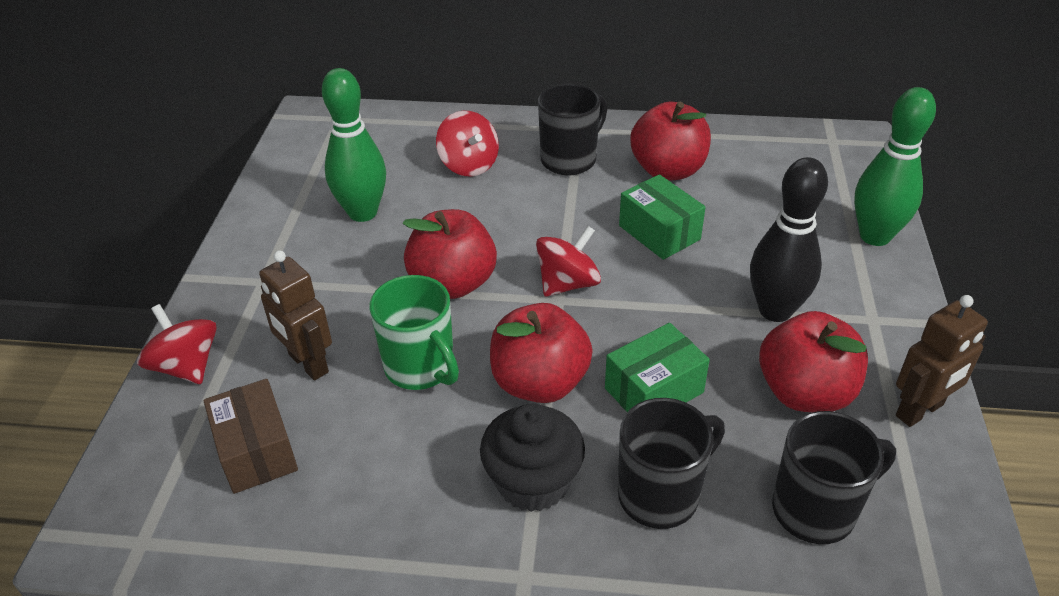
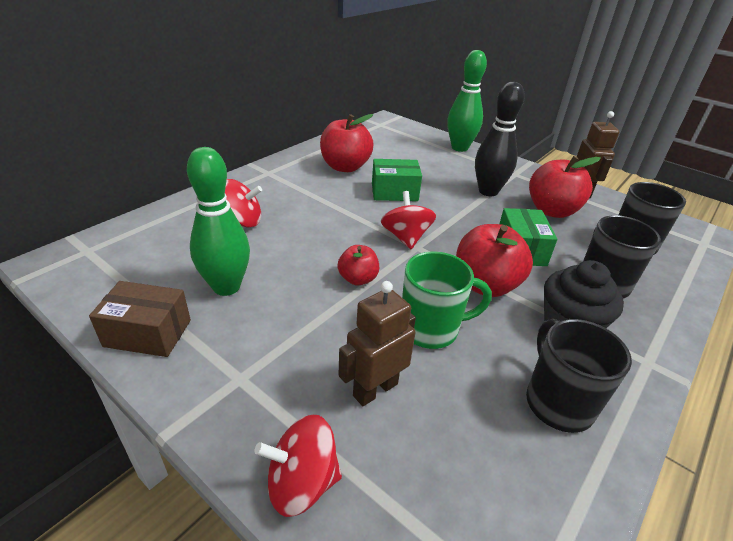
camera: 60 degrees left, 5 degrees down
(256, 451) = (456, 466): brown box -> brown box (148, 333)
(308, 364) = (375, 389): brown robot -> brown robot turned 150 degrees clockwise
(453, 283) = (358, 279): red apple -> red apple, size x0.56
(570, 160) = (292, 187): black mug -> black mug (557, 402)

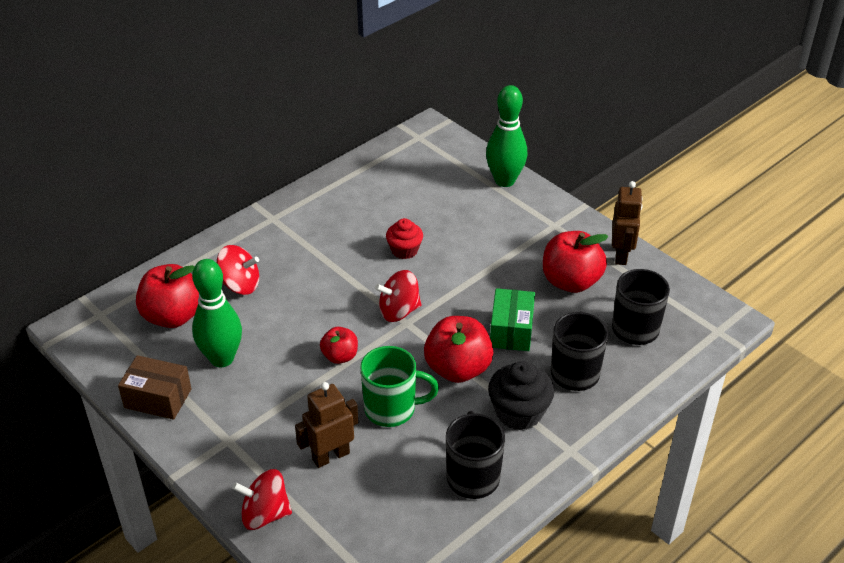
camera: 10 degrees right, 5 degrees up
(345, 167) = (359, 211): red apple -> red apple (173, 316)
(394, 192) = (404, 250): green box -> red cupcake
(406, 237) = (399, 311): red spinning top -> red spinning top turned 105 degrees counterclockwise
(488, 191) = (510, 251): black bowling pin -> none

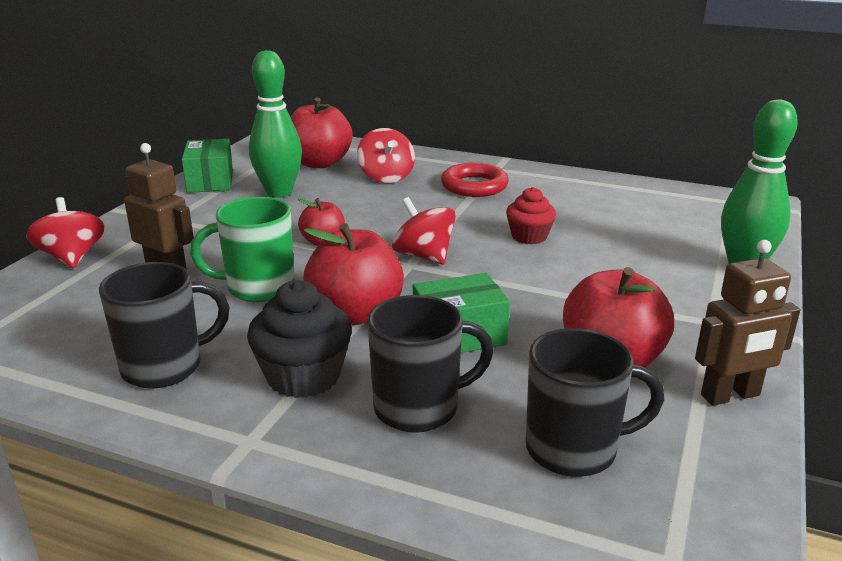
camera: 65 degrees right, 15 degrees down
(158, 398) = (210, 181): brown box -> green box
(298, 243) = (474, 186): none -> red ring
(392, 409) = (258, 288): green mug -> green mug turned 105 degrees clockwise

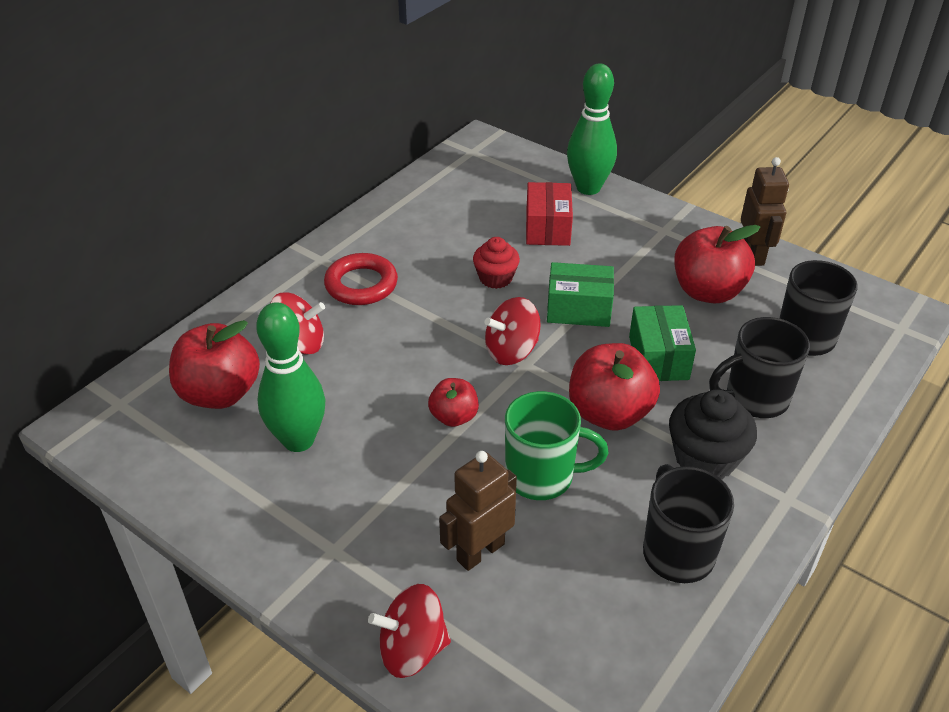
camera: 75 degrees left, 15 degrees up
(210, 181) = (222, 505): green box -> green box (578, 309)
(258, 288) = (542, 476): green mug -> green mug turned 90 degrees counterclockwise
(419, 408) = (754, 398): black mug -> black mug turned 105 degrees counterclockwise
(639, 252) = (547, 228): none -> red box

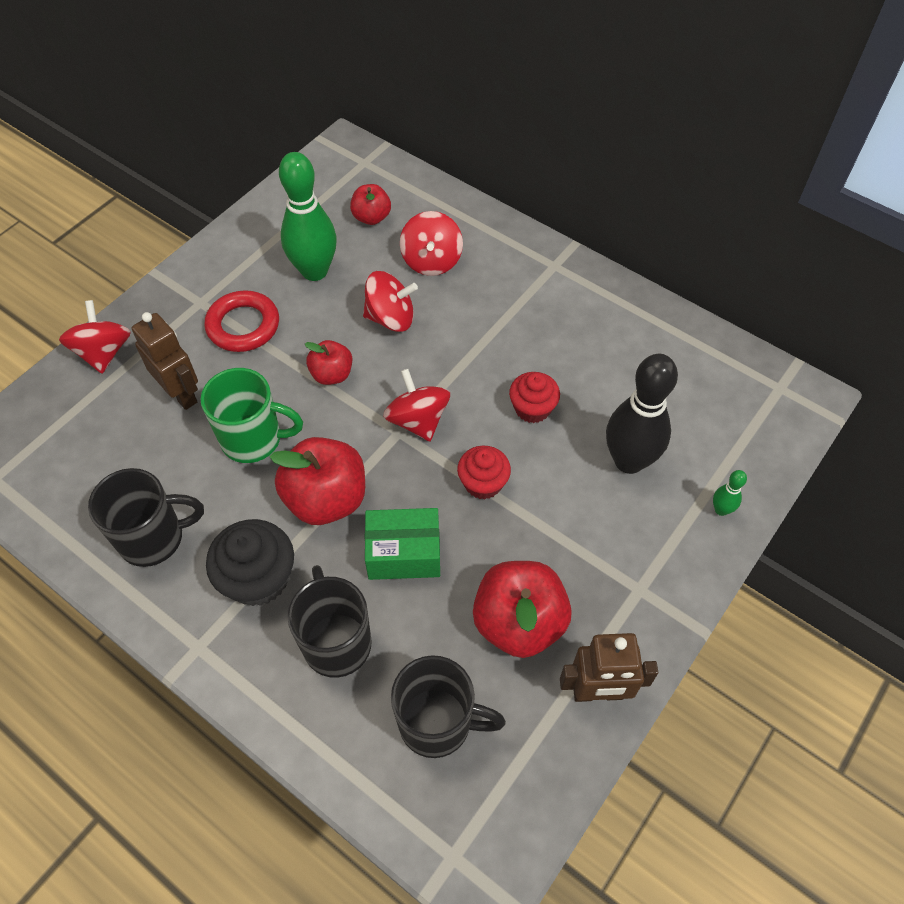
camera: 90 degrees right, 15 degrees up
(220, 393) = (371, 217): red apple -> red apple, size x0.56
(361, 284) = (516, 298): red ring -> red ring (243, 325)
(378, 373) = (390, 318): none -> red spinning top
(542, 476) = (253, 439): green mug -> green mug turned 90 degrees counterclockwise
(547, 228) = (629, 461): red box -> black bowling pin
(578, 309) = (483, 483): green box -> red cupcake
(588, 188) = (721, 510): green bowling pin -> green bowling pin, size x0.43

